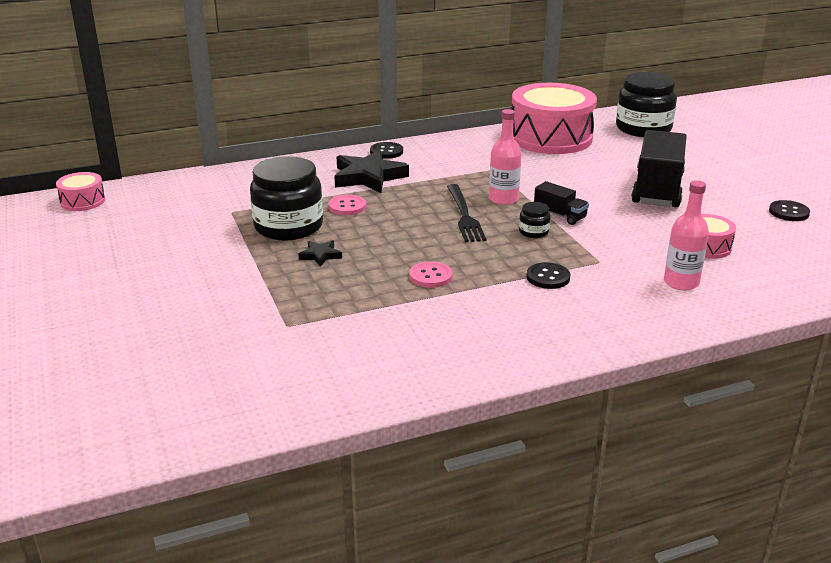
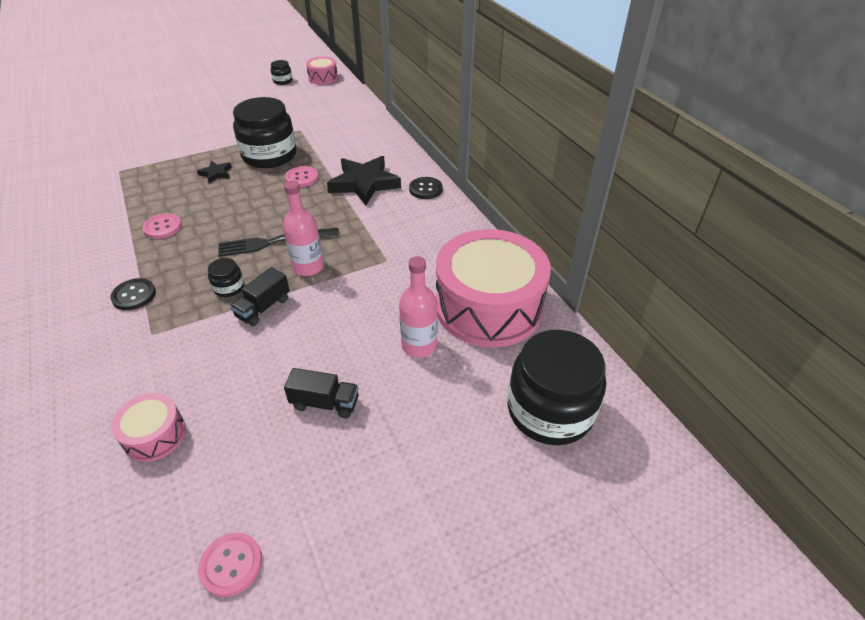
camera: 85 degrees right, 15 degrees up
(69, 228) = (282, 81): none -> black jar
(657, 189) = (325, 403): black truck -> black truck, size x0.47
(681, 282) = (82, 397): pink bottle -> pink bottle (419, 345)
(788, 212) = (231, 565): black button -> pink button

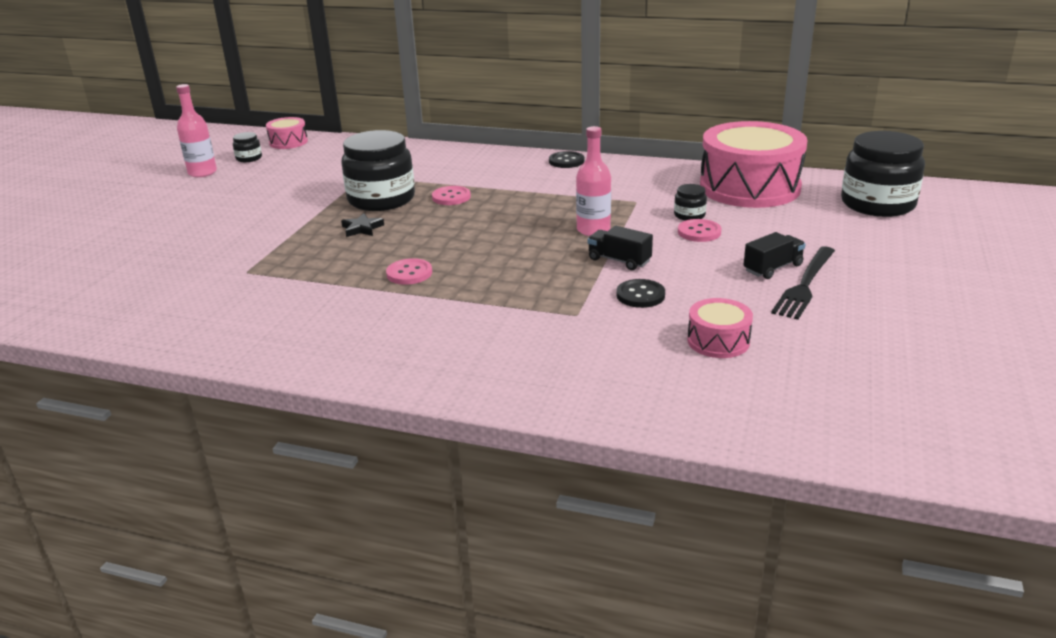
camera: 45 degrees left, 15 degrees down
(134, 295) = (502, 310): black button -> black button (640, 295)
(229, 287) = (565, 267): black jar -> black jar (689, 215)
(231, 565) = (895, 341): pink button -> pink button (699, 232)
(263, 308) = (619, 260): black truck -> black truck turned 135 degrees clockwise
(274, 242) = (531, 233): black fork -> black fork (805, 284)
(364, 183) = (512, 178): black star -> none
(419, 345) = (757, 220): pink bottle -> pink bottle (202, 172)

